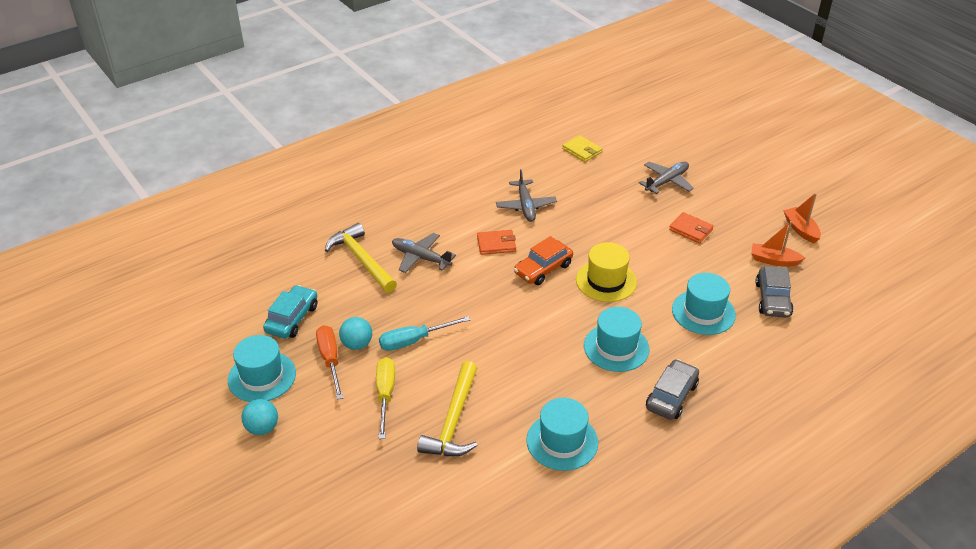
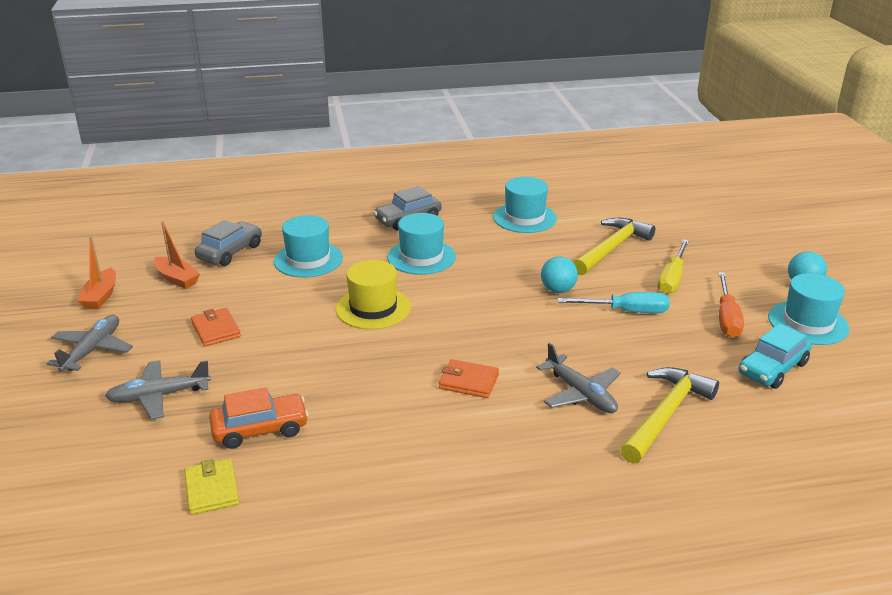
camera: 155 degrees left, 10 degrees down
(357, 344) = (693, 324): turquoise ball -> turquoise ball (558, 290)
(361, 259) = (666, 414): yellow hammer -> yellow hammer turned 135 degrees counterclockwise
(526, 206) = (387, 421): grey plane -> grey plane (92, 350)
(543, 269) = (432, 338): orange car -> orange car (260, 429)

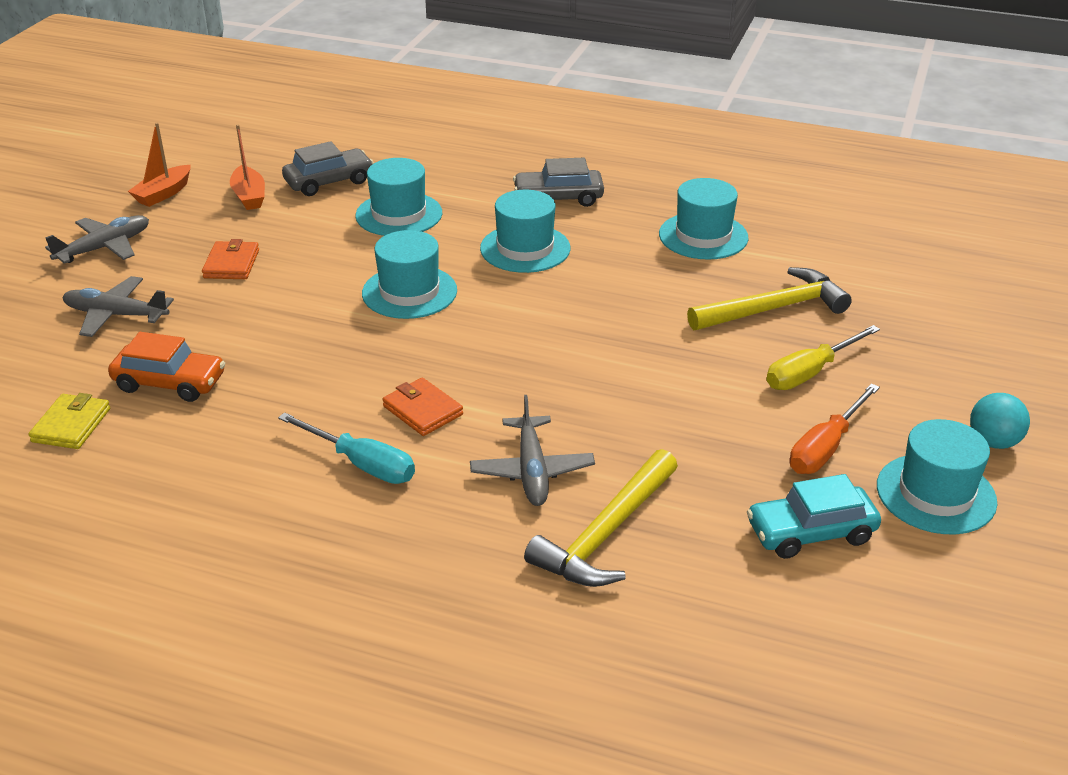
camera: 30 degrees right, 5 degrees up
(373, 308) = (409, 292): yellow hat -> turquoise hat
(558, 290) = (643, 339): turquoise ball -> none
(626, 311) = (699, 394): turquoise screwdriver -> turquoise screwdriver (362, 464)
(666, 414) = (605, 534): yellow hammer -> yellow hammer turned 150 degrees clockwise

